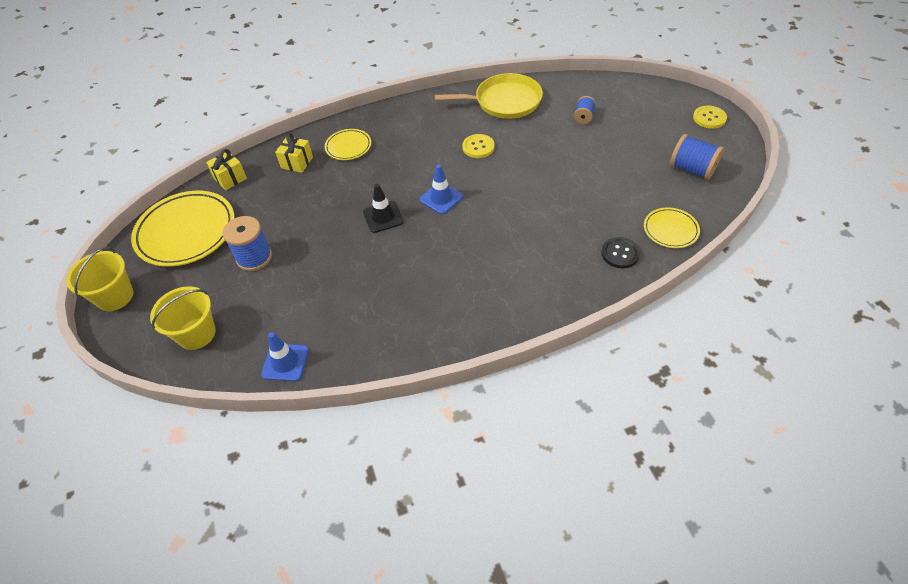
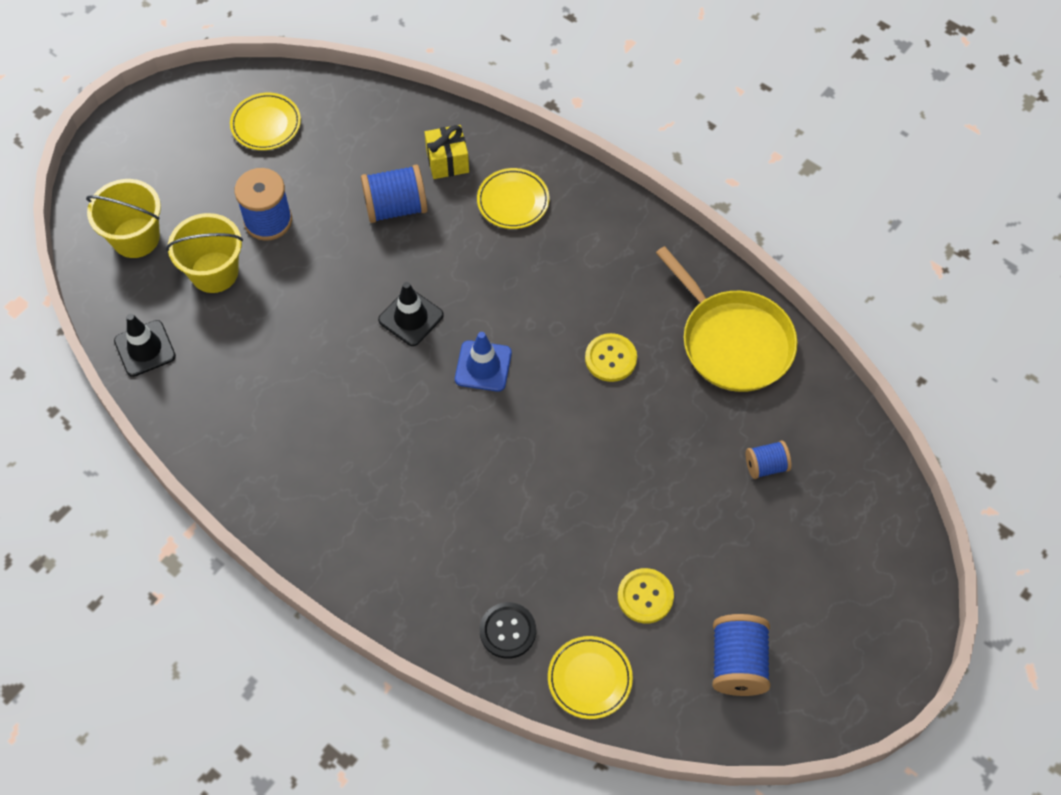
camera: 55 degrees right, 10 degrees up
(115, 296) = (140, 125): yellow bucket -> yellow bucket (214, 272)
(186, 232) = (266, 124): yellow plate -> yellow plate, size x0.51
(230, 178) = (376, 107): yellow gift -> none
(285, 362) = (145, 348): blue traffic cone -> black traffic cone
(304, 195) = (396, 207): none -> blue spool
(709, 118) = (880, 647): yellow button -> yellow button (645, 596)

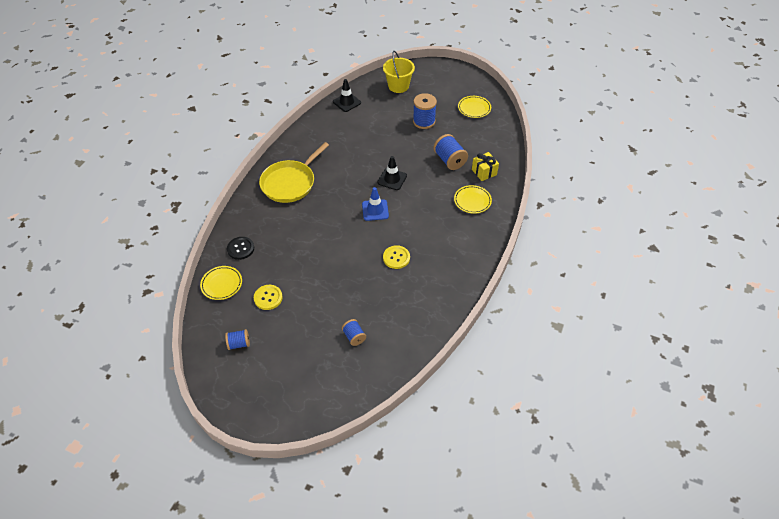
camera: 75 degrees right, 10 degrees down
(214, 272) = (391, 112): yellow bucket -> none
(733, 341) = (425, 308): yellow pan -> yellow pan (290, 183)
(738, 663) = (239, 344): blue spool -> blue spool, size x0.60

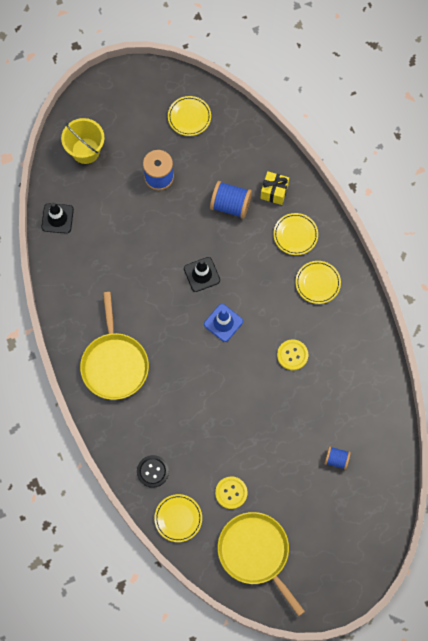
camera: 45 degrees left, 20 degrees up
(239, 344) = (256, 553): blue spool -> yellow pan
(457, 234) = (317, 283): none -> yellow plate

